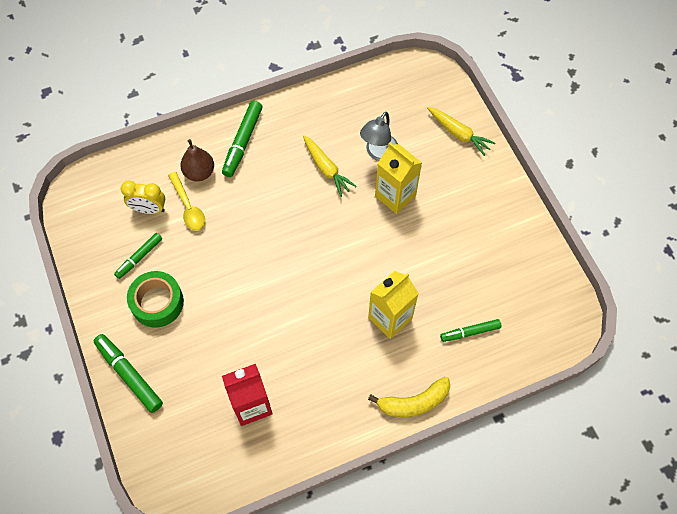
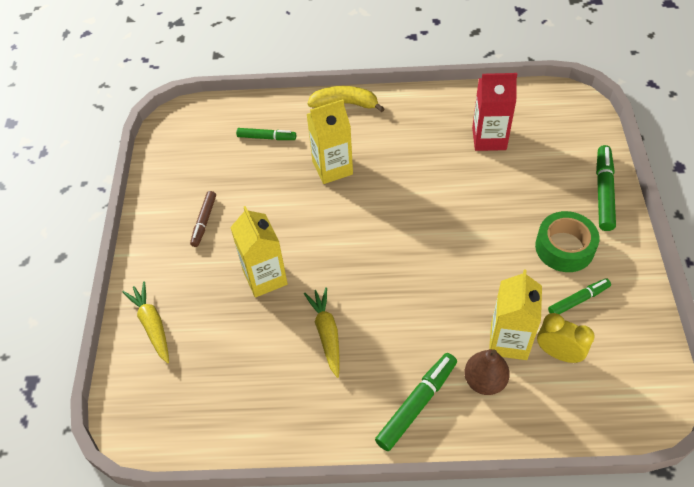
camera: 155 degrees left, 10 degrees down
(129, 375) = (603, 192): green marker -> green marker turned 150 degrees counterclockwise
(188, 207) = (508, 341): yellow spoon -> yellow carton
(378, 153) = (257, 332): grey lamp -> none
(473, 227) = (204, 221): none -> brown marker

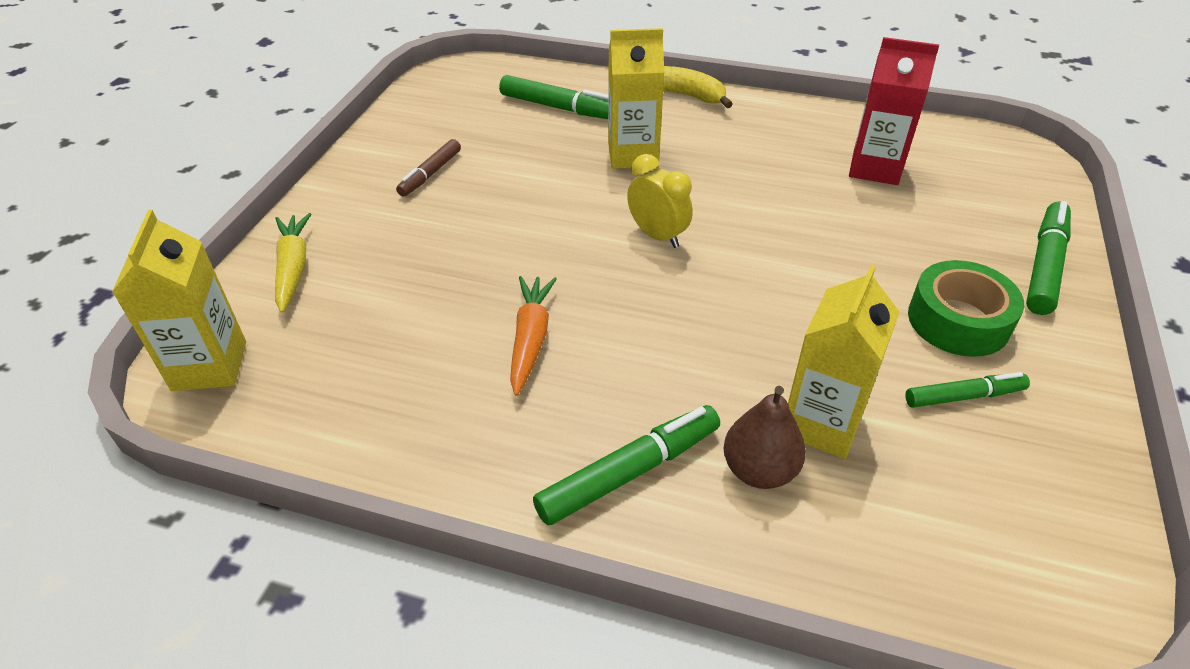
camera: 15 degrees right, 10 degrees down
(265, 277) = (477, 251): yellow carton -> yellow carton (209, 366)
(266, 137) = (560, 108): green marker -> green marker, size x1.55
(326, 333) = (531, 339): yellow carrot -> orange carrot
(558, 353) = (905, 464): yellow clock -> yellow clock (657, 235)

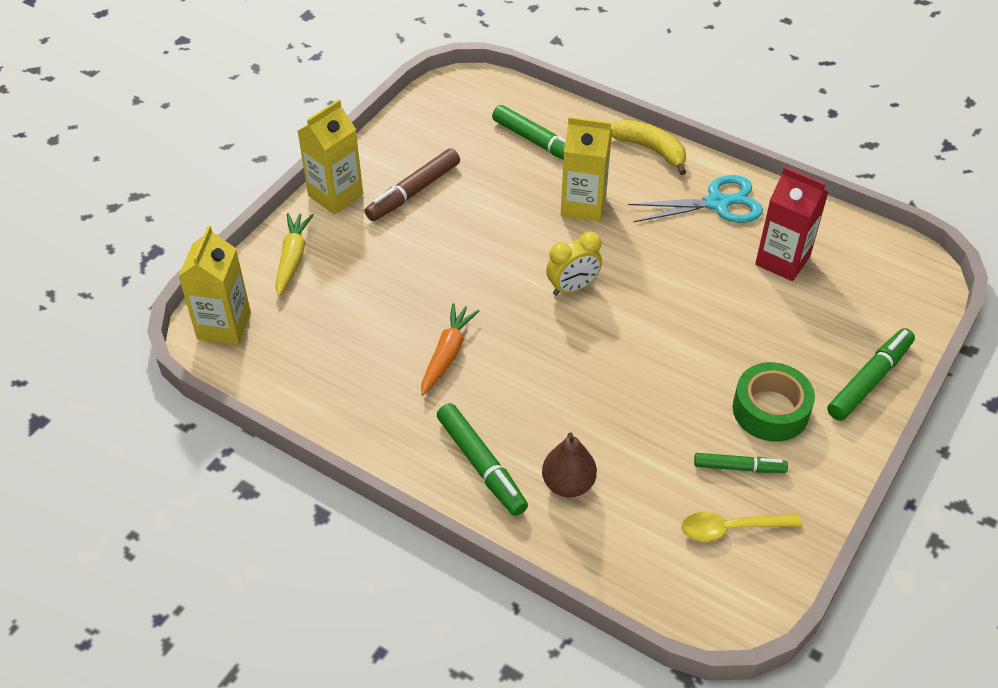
camera: 15 degrees right, 5 degrees up
(430, 174) = (413, 192): brown marker -> brown marker, size x1.55
(629, 472) = (481, 465): green marker -> green marker turned 75 degrees clockwise
(657, 235) = (572, 287): yellow clock -> yellow clock turned 90 degrees clockwise
(776, 129) = (717, 203): none -> turquoise scissors
(821, 423) = (626, 463): yellow carton -> yellow carton (335, 195)
(1002, 478) = (731, 528): none -> yellow spoon

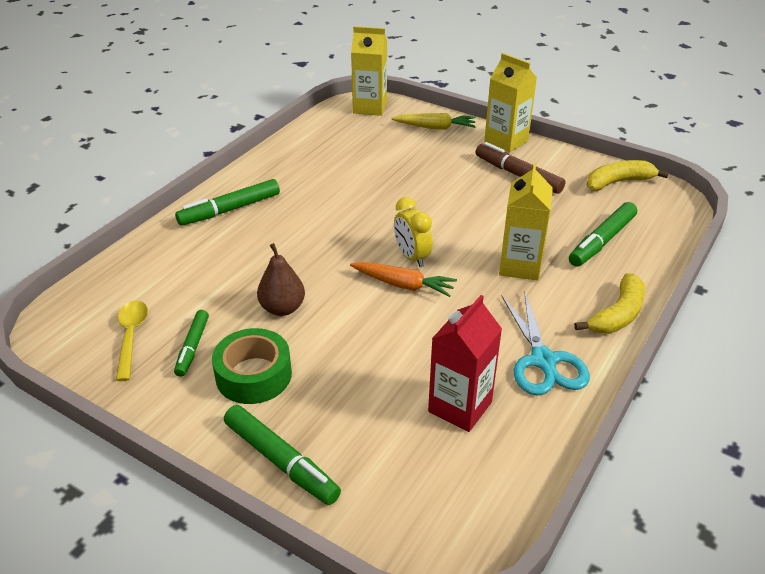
camera: 90 degrees right, 10 degrees down
(432, 117) = (618, 182): none -> yellow banana
(447, 354) = (338, 194): orange carrot -> orange carrot (403, 285)
(568, 484) = (202, 249): brown pear -> brown pear (282, 308)

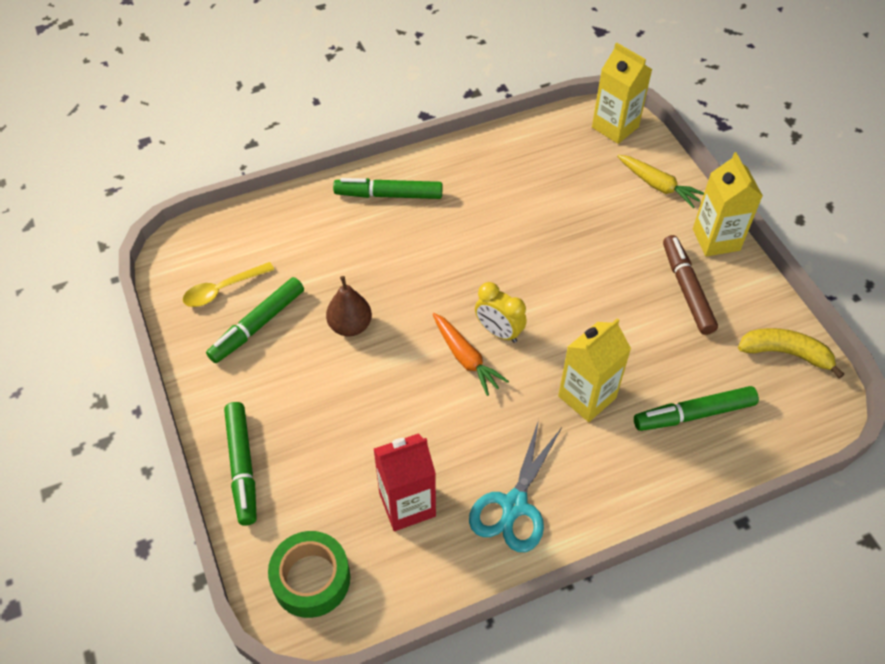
camera: 35 degrees right, 15 degrees up
(131, 337) = (223, 289): yellow spoon -> yellow spoon turned 150 degrees counterclockwise
(192, 347) = (257, 325): green marker -> green marker, size x1.55
(253, 375) = (280, 378): green tape -> green tape (311, 579)
(411, 257) = (498, 332): yellow clock -> yellow clock turned 60 degrees counterclockwise
(617, 315) = (626, 501): yellow banana -> none

